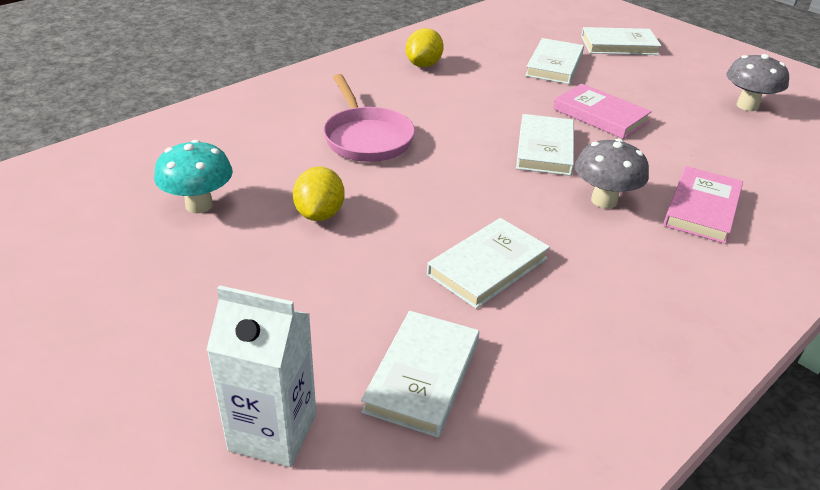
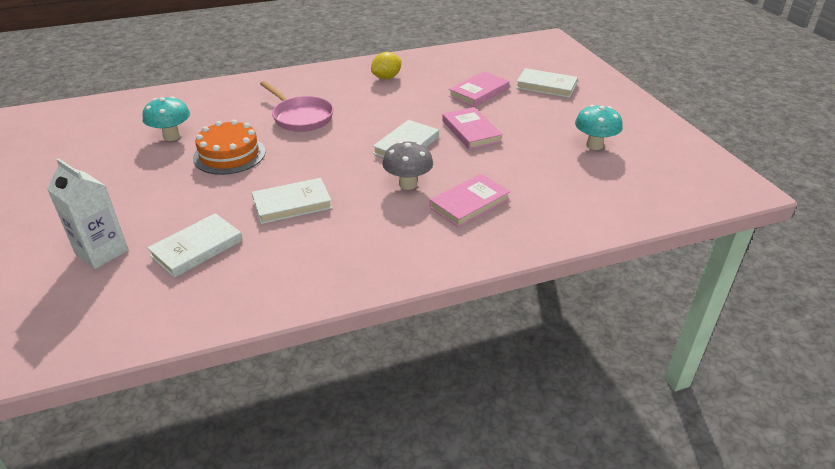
camera: 25 degrees right, 0 degrees up
(320, 214) = (229, 155): yellow lemon -> orange cake
(366, 138) = (301, 117): pink pan -> pink pan turned 45 degrees counterclockwise
(554, 65) = (479, 92): white book -> pink book
(747, 106) = (594, 145): grey mushroom -> turquoise mushroom

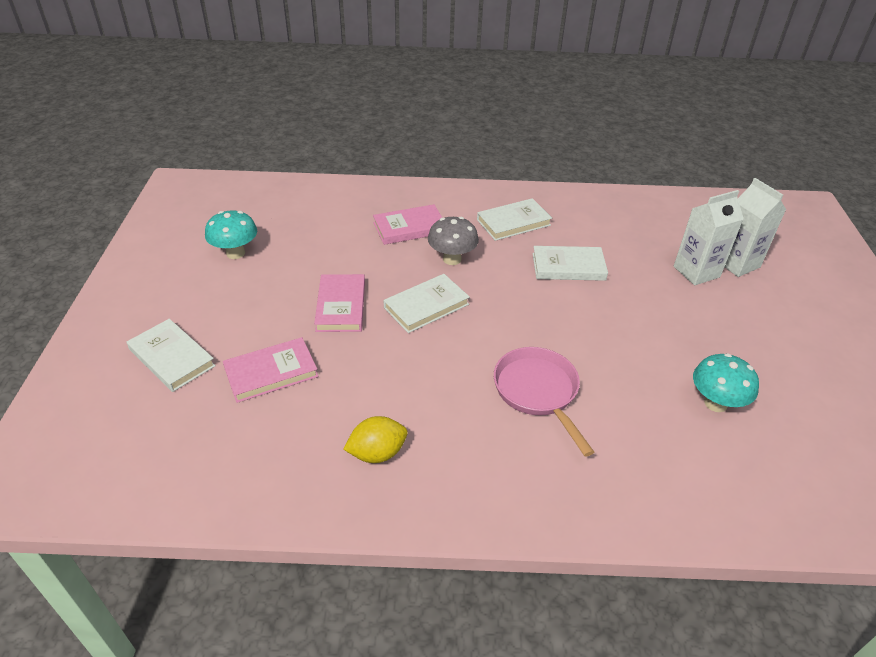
camera: 160 degrees left, 5 degrees up
(154, 231) = (696, 272): none -> white carton
(197, 248) = (654, 247): white book -> white book (513, 222)
(229, 155) = (634, 348): orange cake -> none

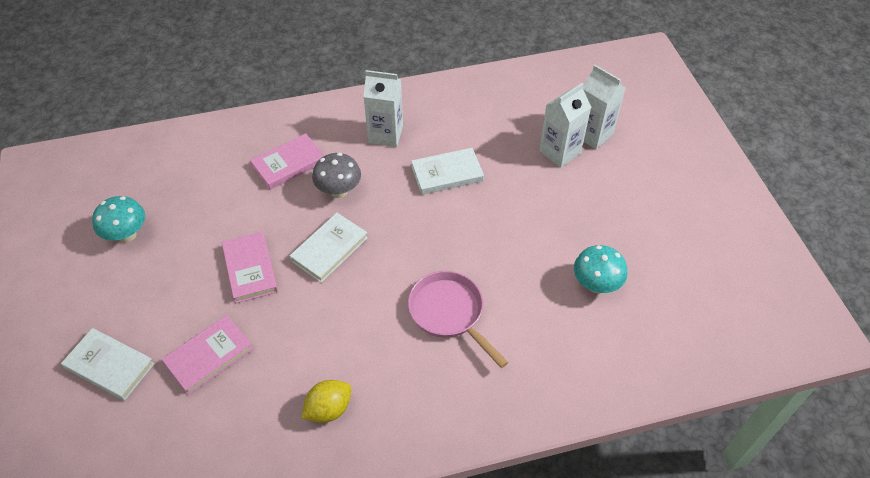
camera: 15 degrees left, 10 degrees up
(513, 222) = (385, 134): white book -> white carton

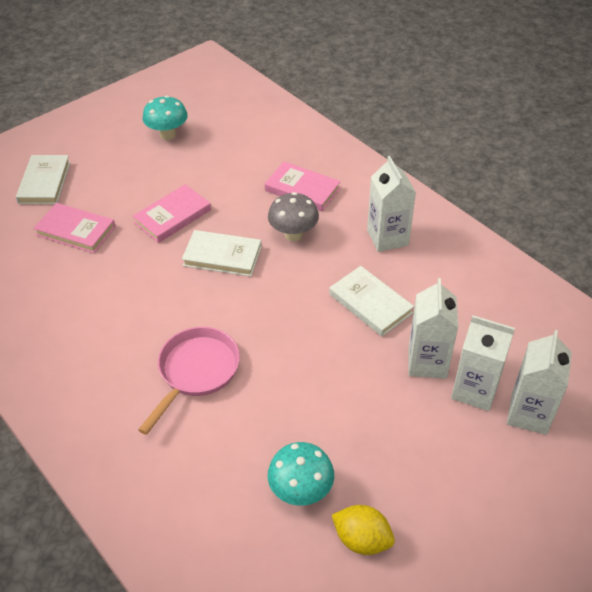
camera: 65 degrees right, 5 degrees down
(329, 409) = (55, 325): yellow lemon -> yellow lemon (362, 539)
(522, 166) = (427, 362): none -> white carton

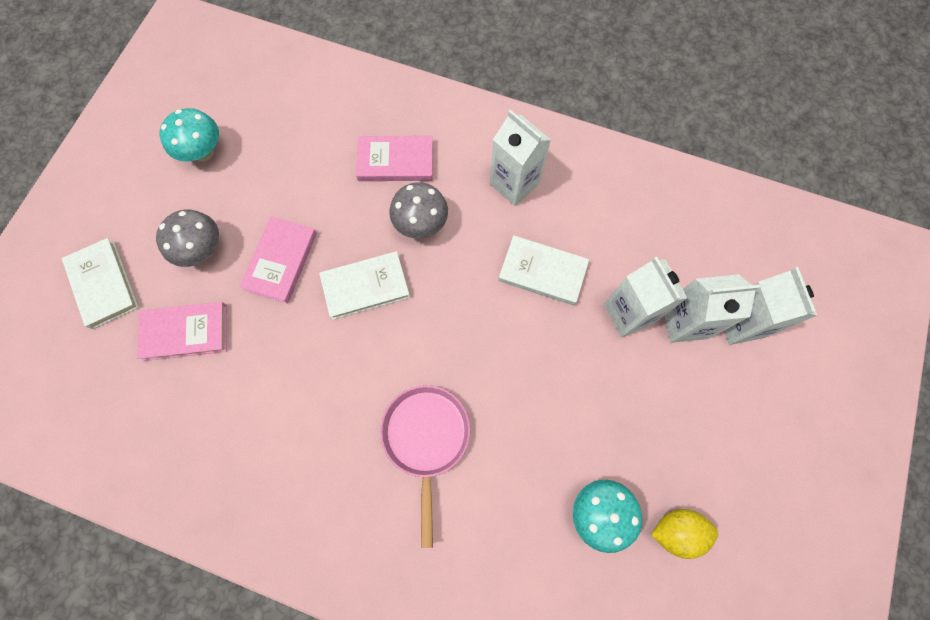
camera: 30 degrees left, 25 degrees up
(124, 189) = (203, 250): none -> grey mushroom

